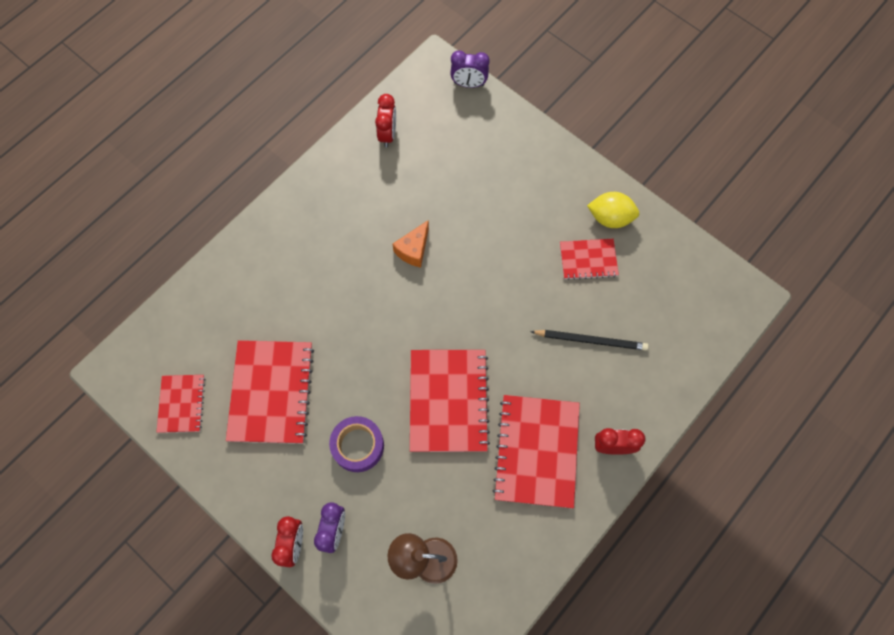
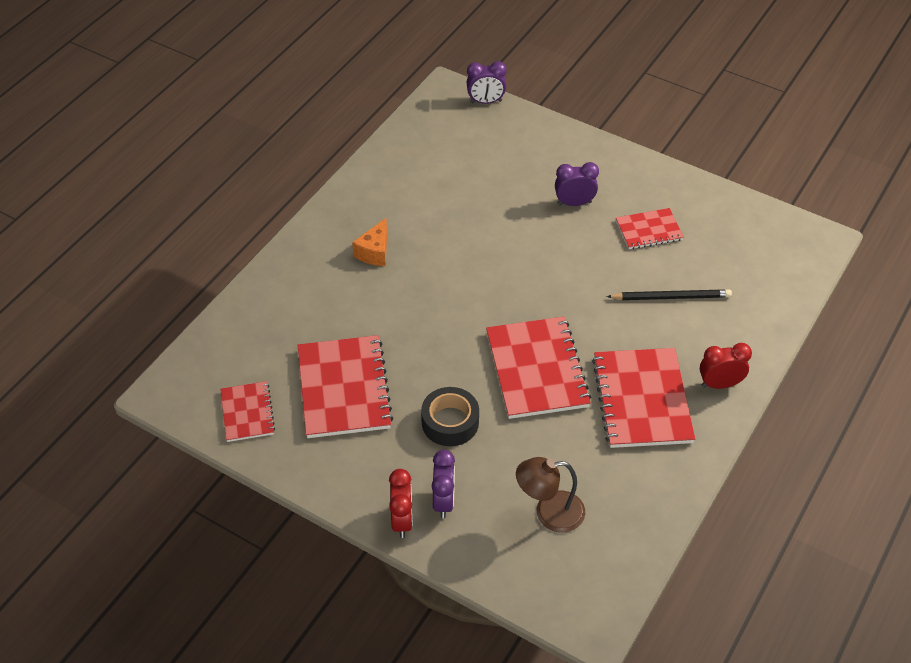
camera: 10 degrees left, 20 degrees down
(358, 446) = (450, 422): purple tape -> black tape
(387, 134) = (412, 153): red clock -> none
(413, 250) = (465, 245): orange cheese -> orange cheese (374, 252)
(525, 217) = (574, 203): none -> purple clock
(610, 218) = (661, 193): yellow lemon -> none

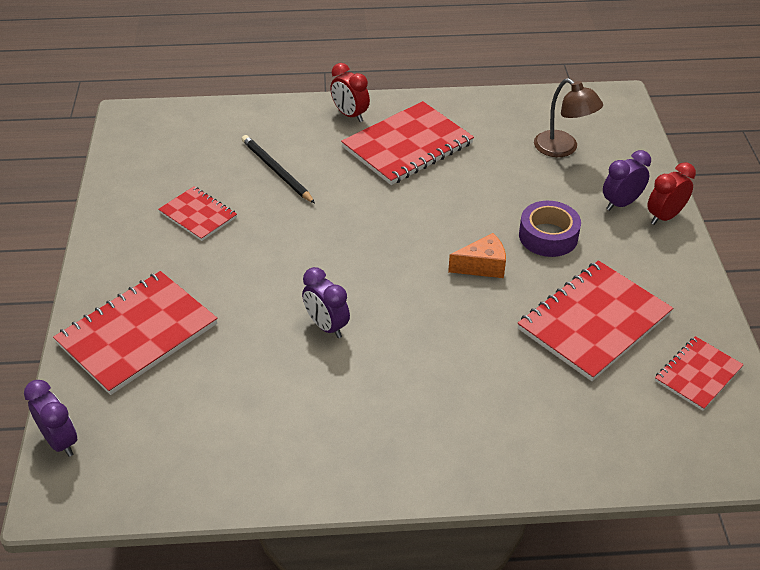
camera: 125 degrees left, 5 degrees down
(374, 252) = (407, 401): orange cheese -> orange cheese (482, 266)
(450, 422) = (548, 236): black tape -> purple tape
(537, 369) = (438, 212): red notebook -> red notebook (137, 334)
(574, 203) = (198, 280): purple clock -> purple clock (326, 326)

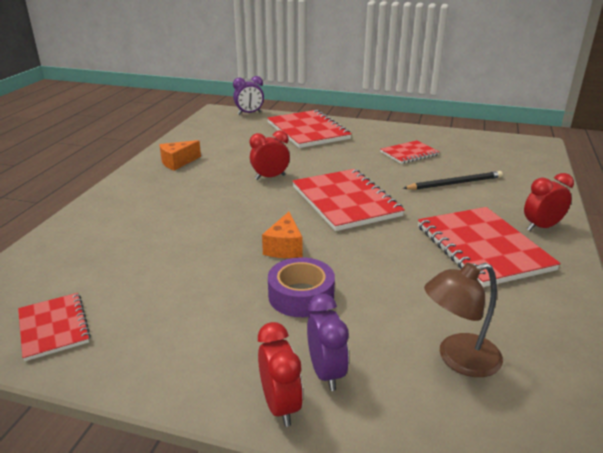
camera: 110 degrees right, 15 degrees down
(321, 448) = (178, 162): none -> orange cheese
(326, 326) = (270, 177): purple clock -> red clock
(594, 322) = (171, 287): red notebook -> red notebook (345, 201)

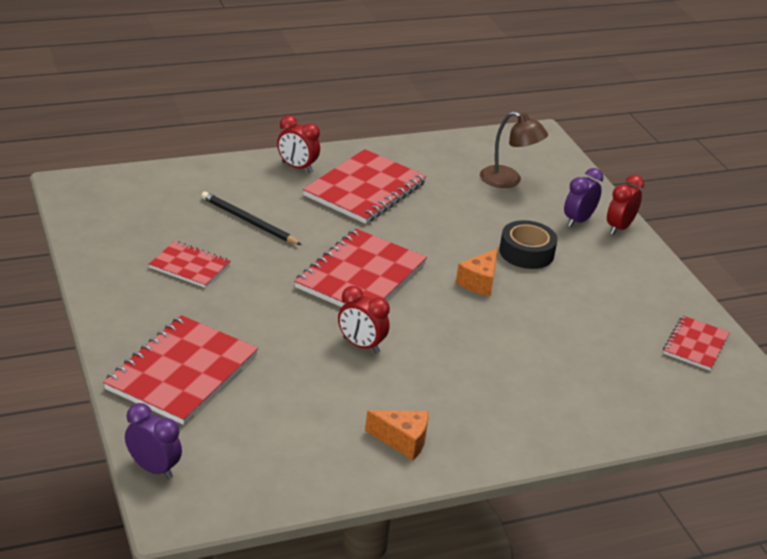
camera: 130 degrees left, 5 degrees up
(284, 247) = (479, 282): orange cheese -> orange cheese turned 150 degrees clockwise
(301, 296) = (526, 252): purple tape -> black tape

